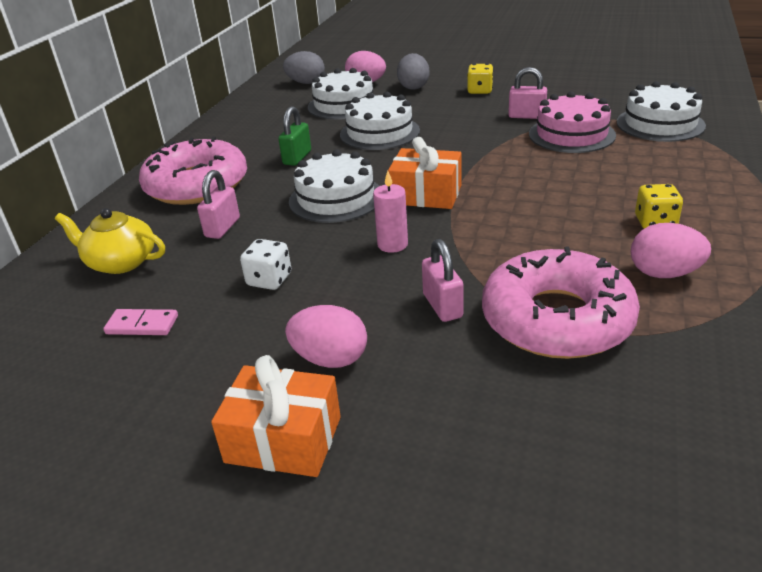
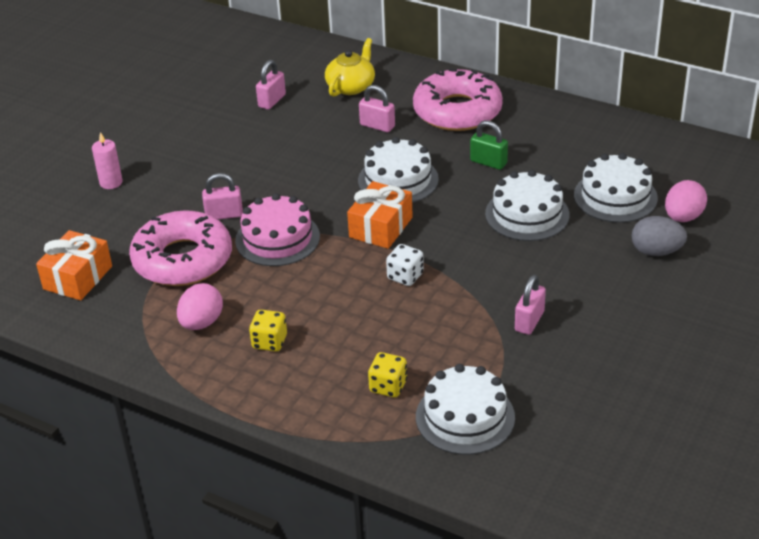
camera: 100 degrees right, 5 degrees up
(142, 325) = (272, 101): pink domino -> pink padlock
(269, 280) = (294, 146): white dice -> white dice (405, 276)
(283, 439) = (147, 150): orange gift -> orange gift (78, 278)
(306, 83) = (699, 173): grey egg -> none
(330, 359) = (199, 167): pink egg -> none
(392, 244) = (310, 202): pink candle -> pink candle (111, 182)
(480, 91) = (623, 301): yellow dice -> yellow dice (388, 386)
(571, 134) = (465, 342): pink cake -> pink cake (277, 238)

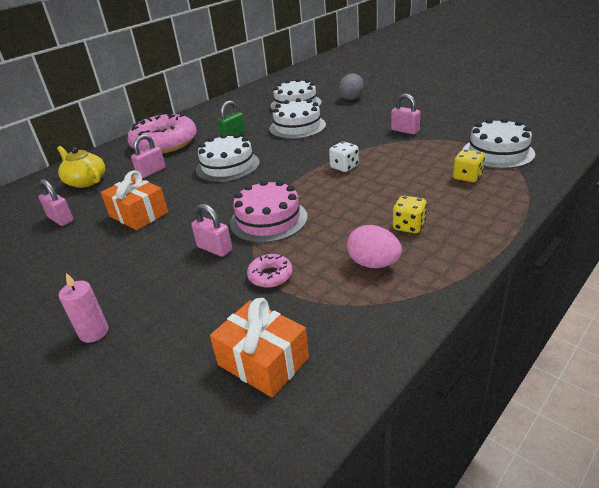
camera: 75 degrees left, 5 degrees down
(182, 259) = (270, 275): pink donut -> pink donut, size x0.42
(224, 215) = (214, 249): pink padlock -> pink padlock turned 60 degrees counterclockwise
(380, 227) = (281, 174): orange gift -> orange gift (138, 214)
(683, 217) = (325, 91): pink egg -> none

